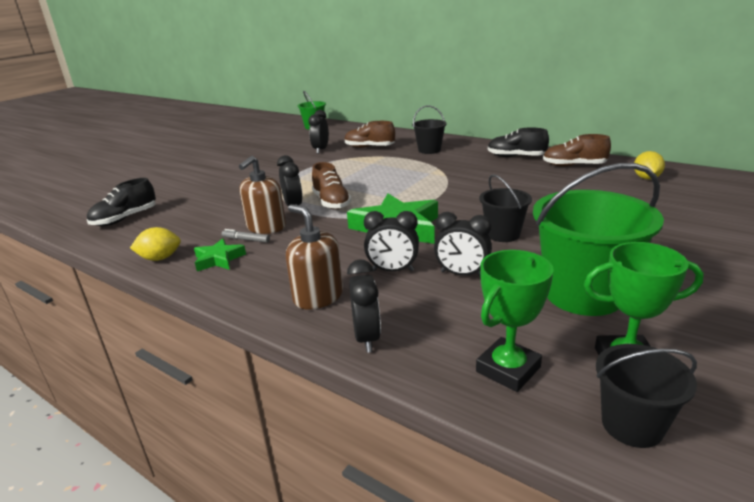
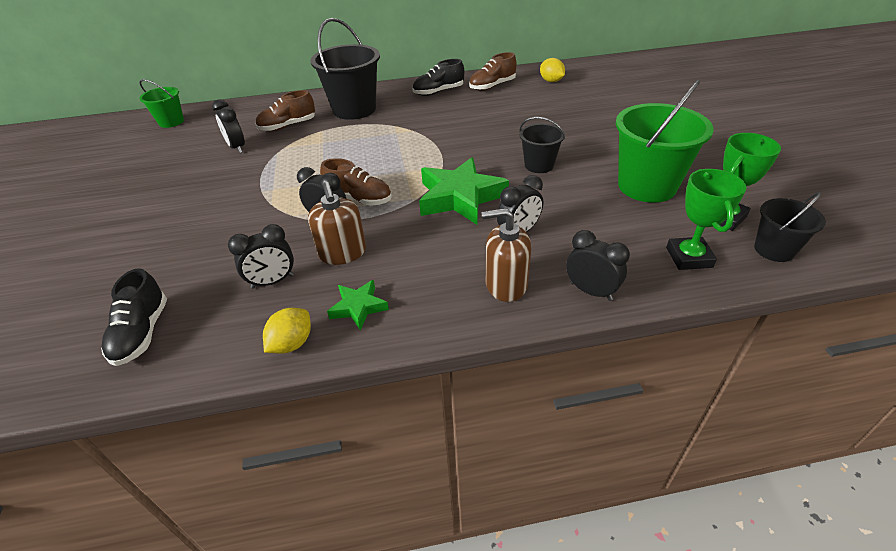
camera: 45 degrees left, 15 degrees up
(246, 240) = (347, 275): grey marker -> none
(429, 150) = (354, 109): black bucket -> black bucket, size x1.82
(462, 274) = (565, 210): black clock -> black clock (273, 281)

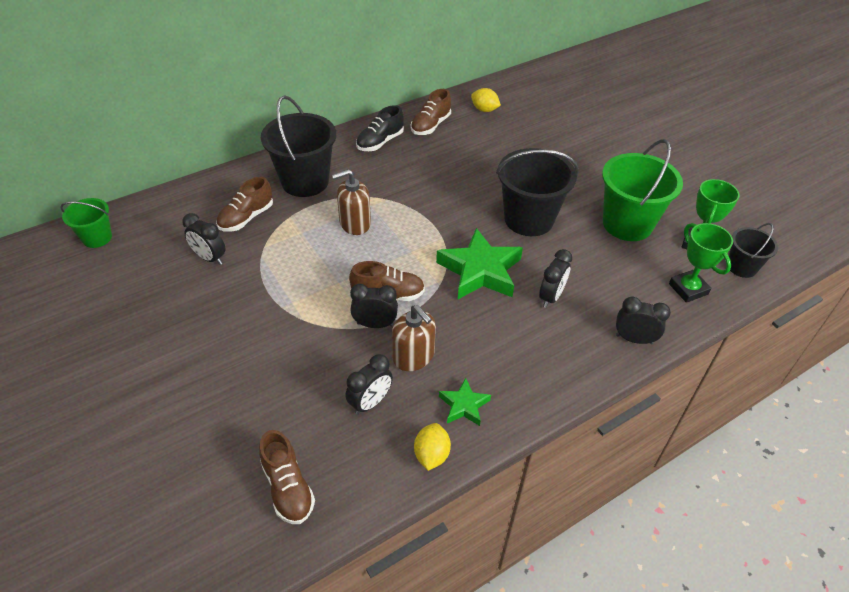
camera: 25 degrees left, 5 degrees up
(142, 333) = (288, 487): black shoe -> brown shoe
(506, 284) = (568, 350): brown soap dispenser -> brown soap dispenser (355, 223)
(539, 165) = (528, 219): black bucket -> black bucket, size x1.82

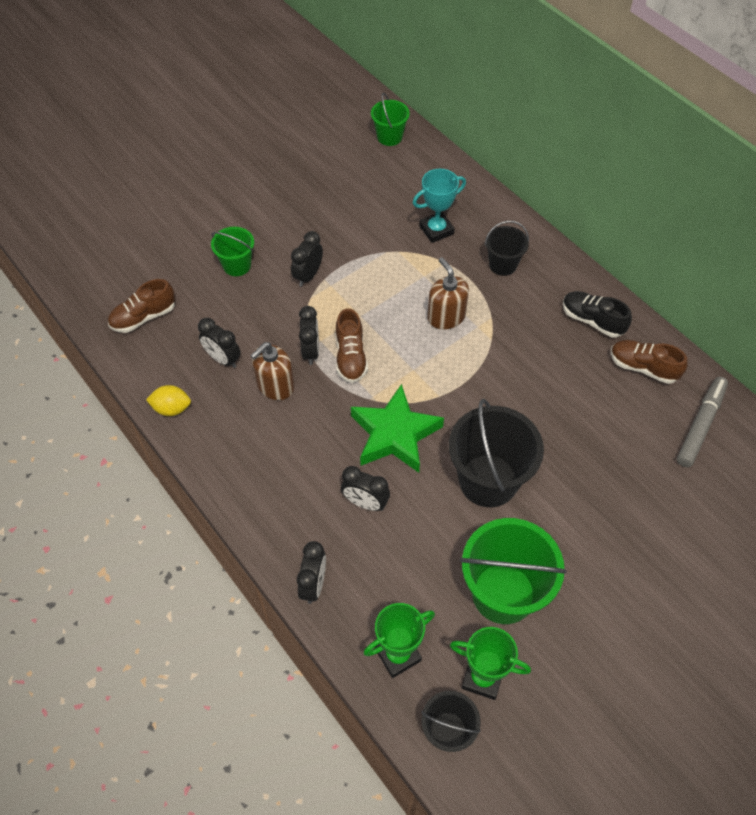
camera: 85 degrees right, 10 degrees up
(210, 258) = (377, 216): black clock -> black clock (308, 275)
(235, 385) = (237, 265): none -> green bucket
(246, 218) = (436, 230): brown shoe -> turquoise trophy
(305, 181) = (503, 265): black bucket -> black bucket, size x0.55
(464, 405) = (222, 429): green star -> none
(484, 110) = (700, 425): yellow lemon -> grey marker

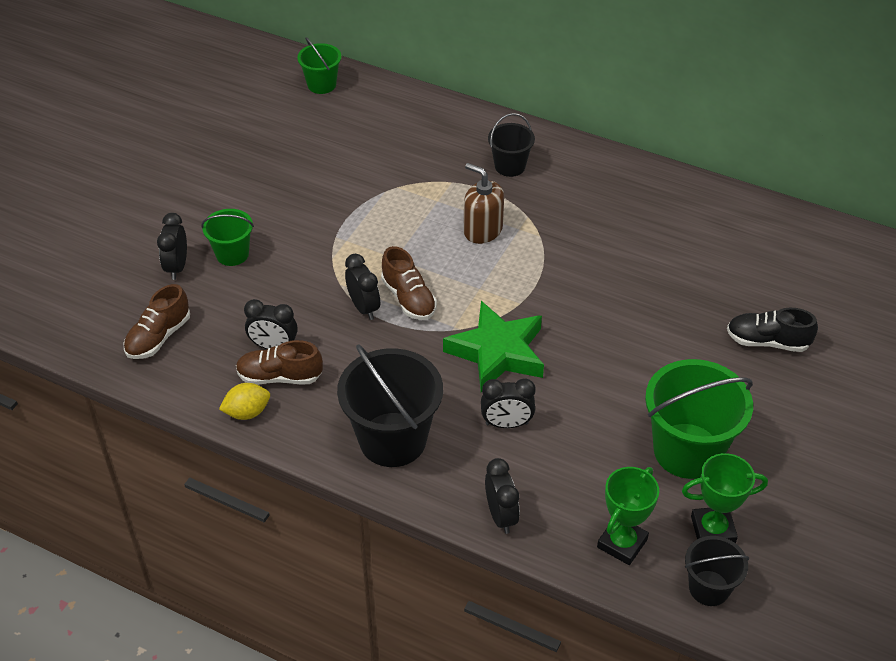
camera: 25 degrees left, 10 degrees down
(275, 385) = (346, 352): brown soap dispenser -> none
(308, 275) = (316, 239): black clock -> black clock (177, 267)
(436, 230) = (424, 156): turquoise trophy -> none
(488, 480) = (613, 360): black bucket -> black bucket (392, 439)
(592, 320) = (625, 188): black shoe -> black shoe (767, 341)
(643, 367) = (696, 212): brown shoe -> brown shoe (280, 377)
(700, 425) = (776, 243): grey marker -> none

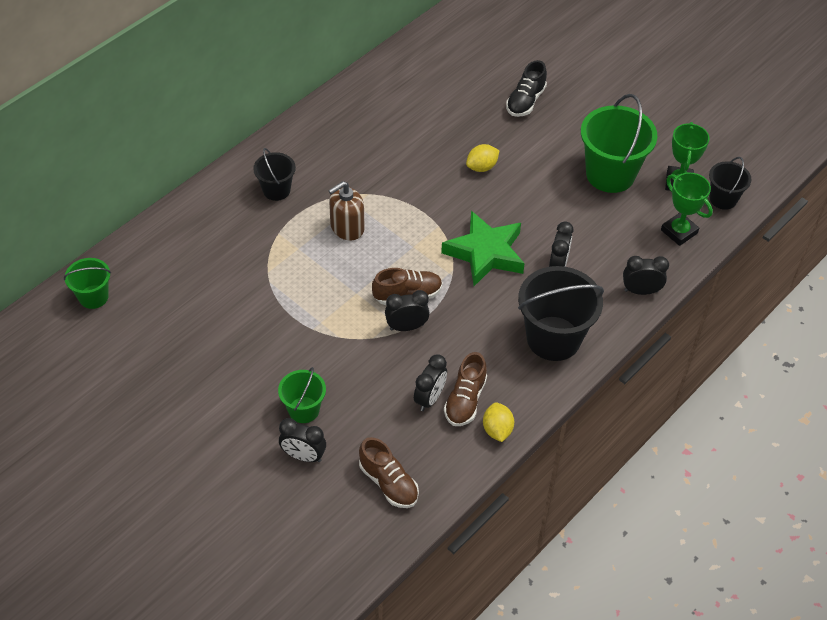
camera: 75 degrees left, 5 degrees up
(631, 322) = (482, 167): none -> yellow lemon

